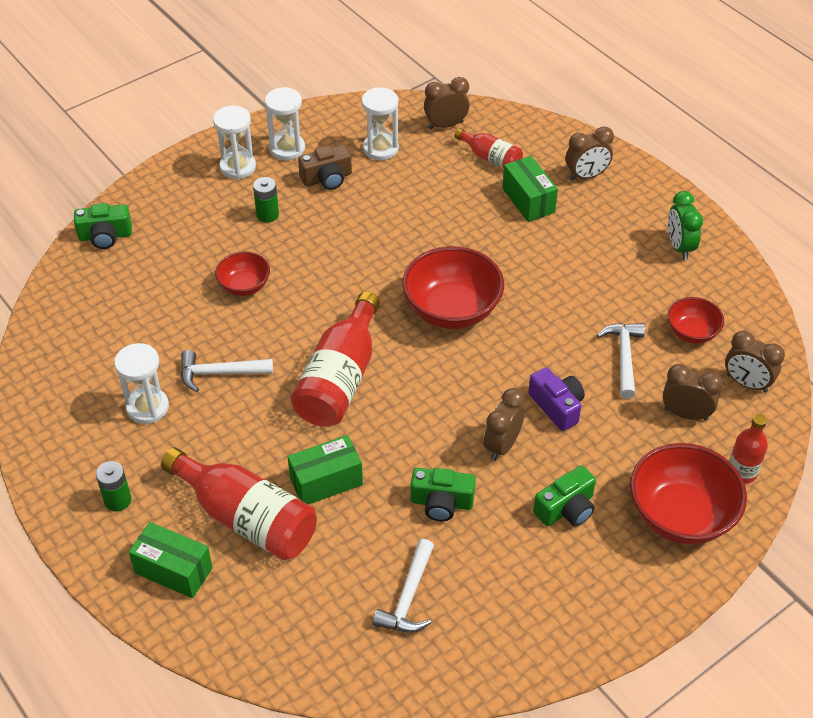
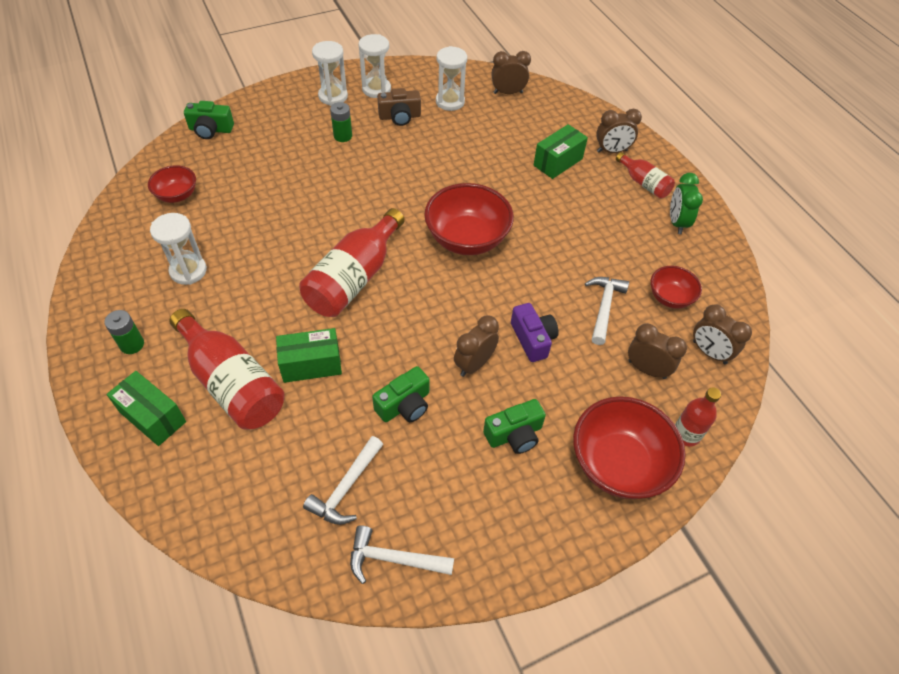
camera: 10 degrees right, 5 degrees up
(220, 373) = (257, 254): white hammer -> white hammer (394, 559)
(244, 286) = (304, 188): red bowl -> red bowl (177, 195)
(441, 502) = (404, 405): green camera -> green camera turned 60 degrees counterclockwise
(490, 158) = (536, 124): red bottle -> red bottle (643, 183)
(528, 200) = (558, 162): green box -> green box turned 60 degrees clockwise

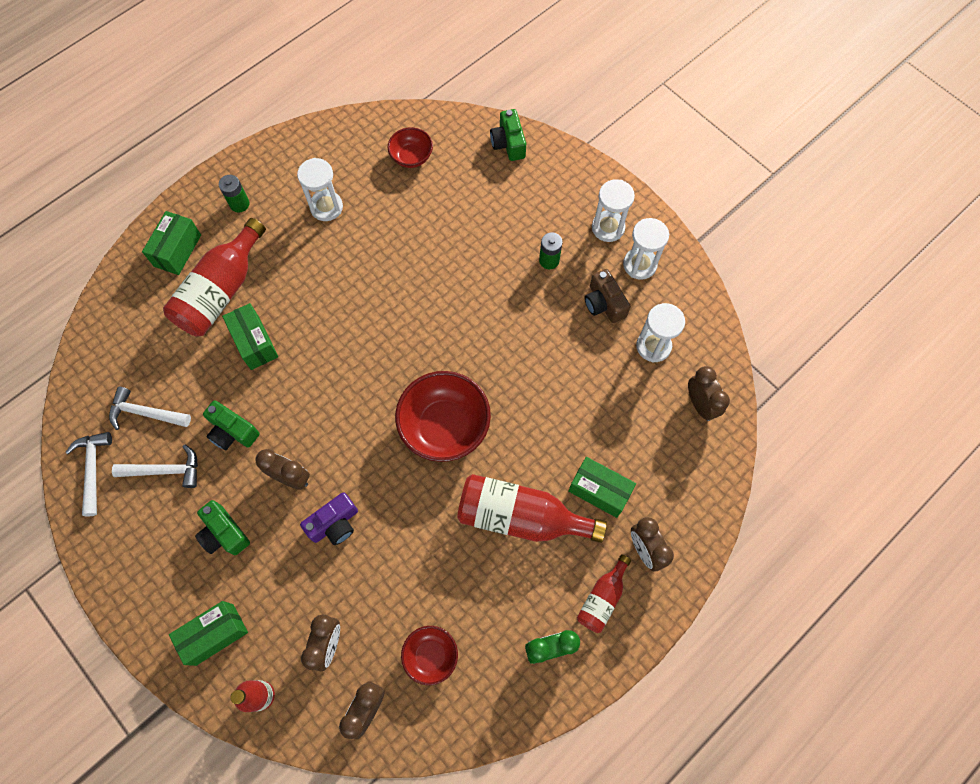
camera: 75 degrees right, 15 degrees up
(354, 278) = (360, 341): red bottle -> red bottle (521, 517)
(604, 307) = (395, 586): white hammer -> white hammer (165, 470)
(618, 464) = (214, 634): red bowl -> green box

